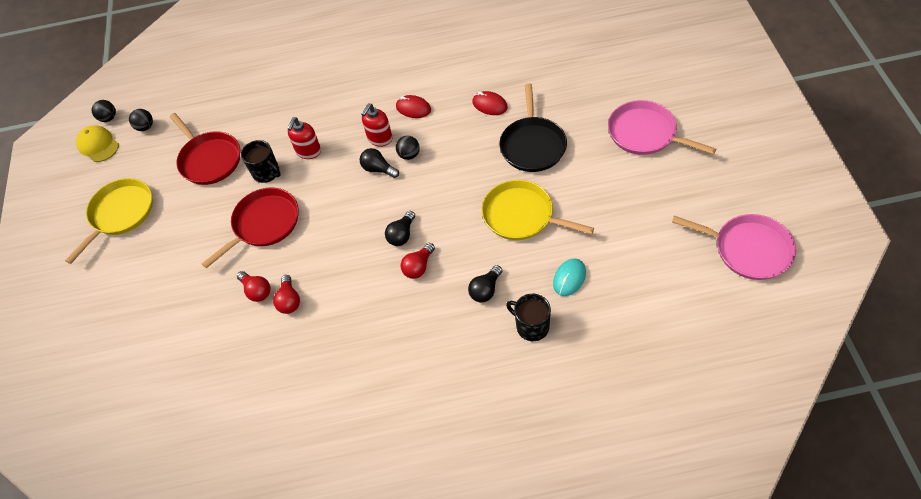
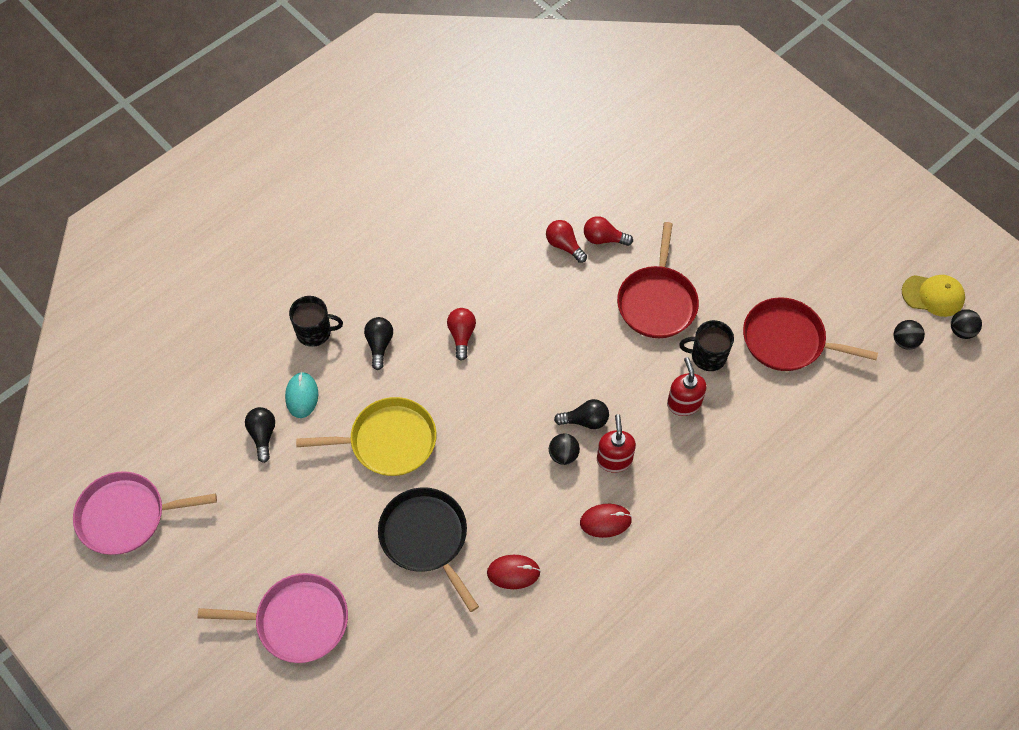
camera: 140 degrees right, 5 degrees up
(120, 214) = (818, 240): yellow pan -> none
(402, 235) = (502, 359): black light bulb -> black light bulb (263, 435)

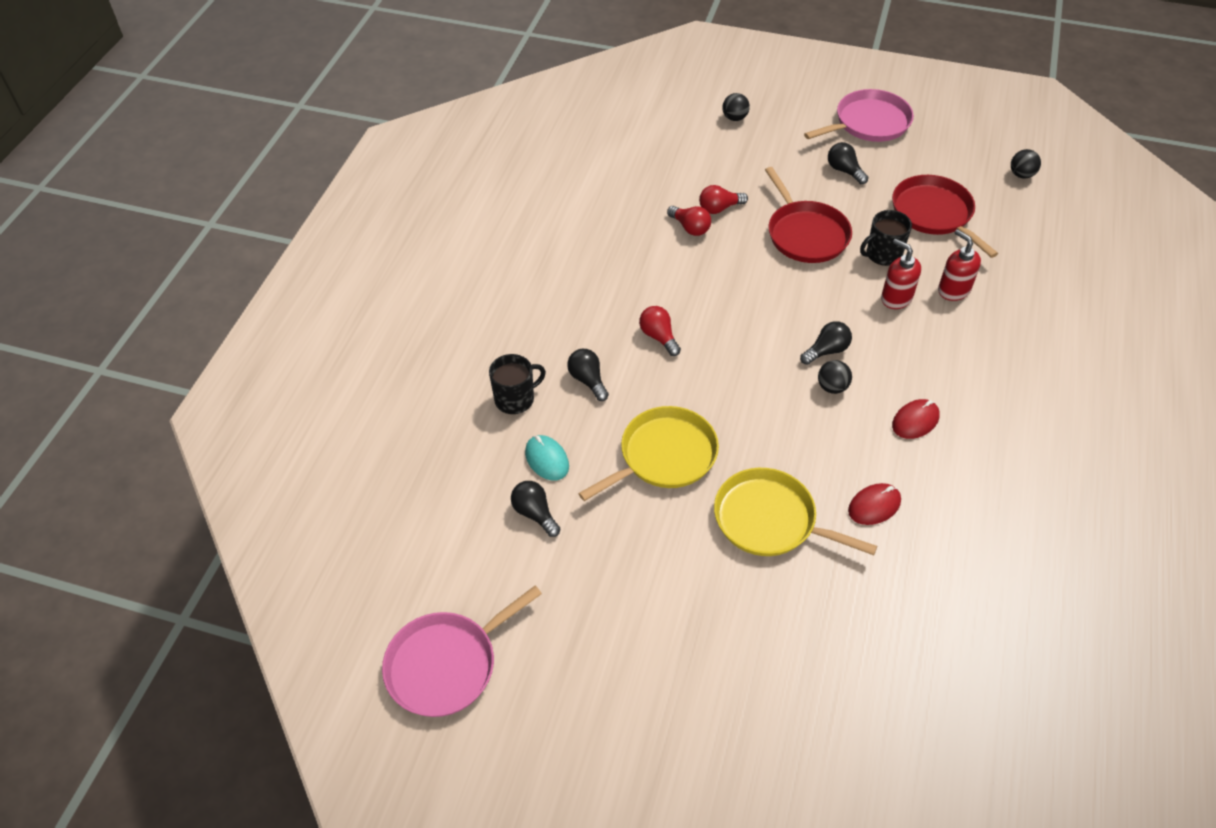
camera: 30 degrees left, 10 degrees down
(297, 621) = (707, 664): pink pan -> pink pan (868, 123)
(426, 538) = (770, 520): black pan -> yellow pan
(564, 245) = (690, 228): red light bulb -> red light bulb turned 150 degrees counterclockwise
(614, 459) = (878, 369): red soap dispenser -> red soap dispenser (953, 290)
(744, 255) = (844, 171): none -> black light bulb
(788, 340) = (934, 214): red pan -> red pan turned 75 degrees clockwise
(933, 295) = (1011, 135): yellow cap -> none
(961, 331) = (1054, 149): black ball -> black ball (734, 118)

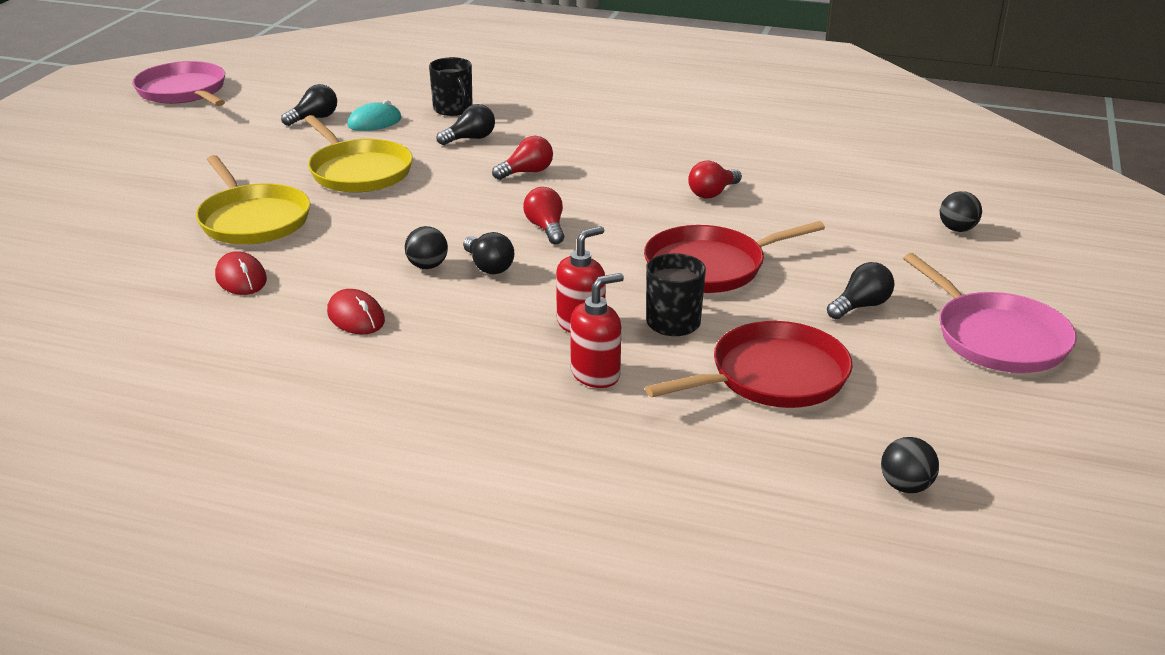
camera: 90 degrees right, 20 degrees down
(719, 208) = (753, 212): red light bulb -> red light bulb (546, 228)
(770, 520) = (253, 219): yellow pan -> yellow pan turned 120 degrees clockwise

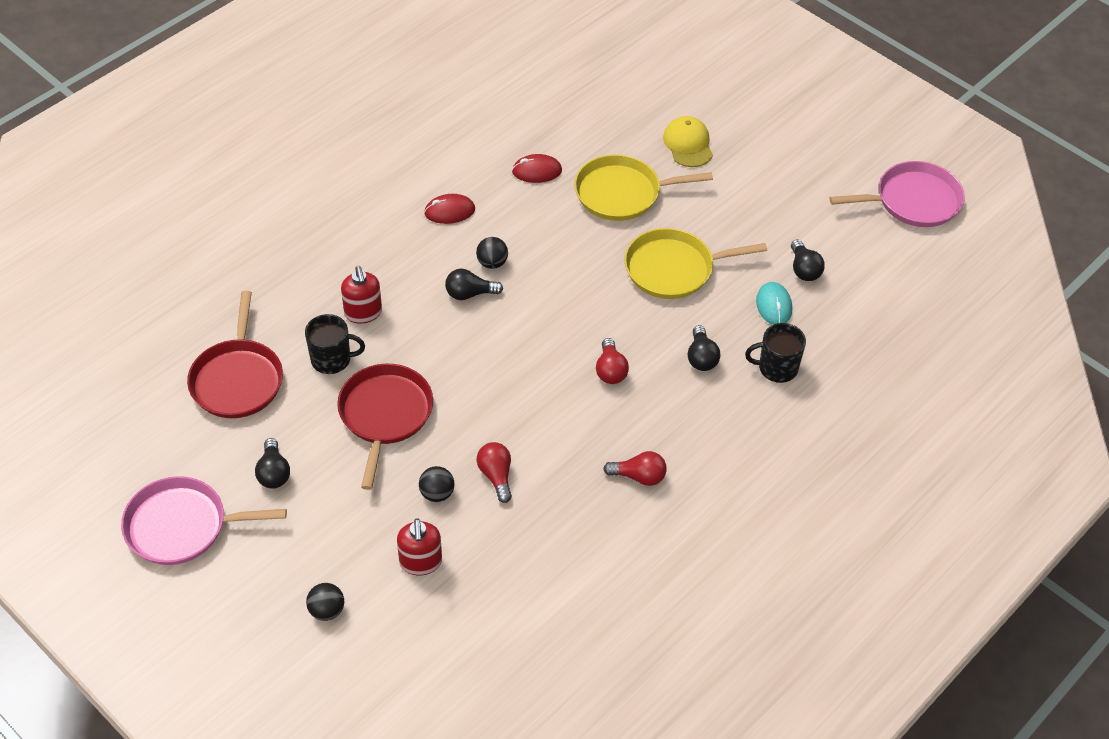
camera: 115 degrees right, 20 degrees up
(142, 202) = (688, 144): none -> yellow cap
(546, 228) = (505, 345): red light bulb -> red light bulb (639, 476)
(596, 374) = (305, 298): red soap dispenser -> red soap dispenser (420, 562)
(905, 486) = (102, 383): black ball -> black ball (437, 493)

